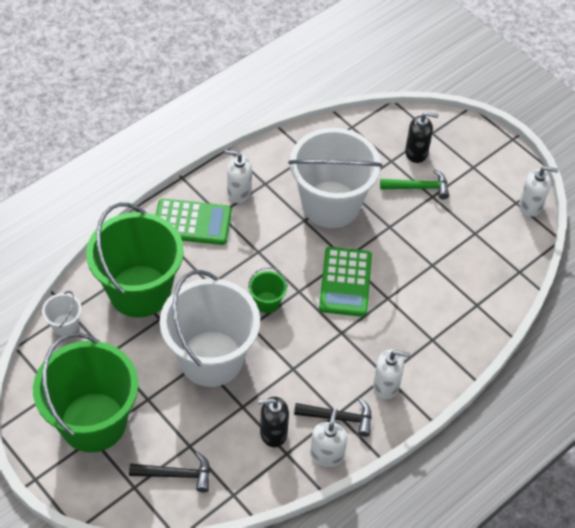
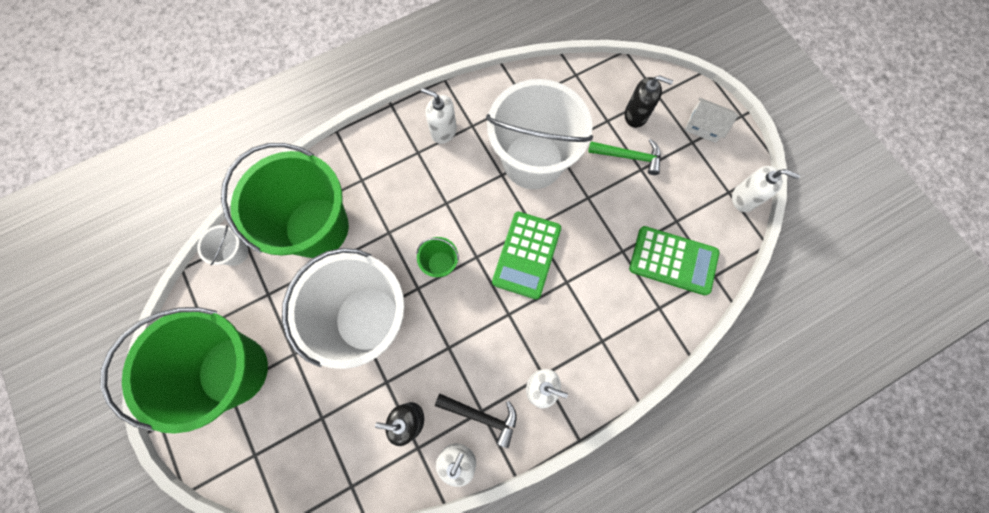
camera: 15 degrees right, 20 degrees up
(176, 474) = (299, 450): black hammer -> none
(192, 222) = (388, 158): green calculator -> green calculator (673, 260)
(480, 153) = (703, 126): none -> white house

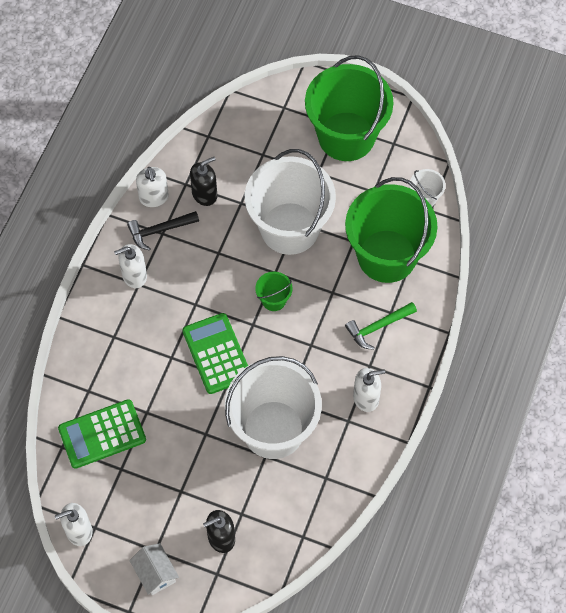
camera: 140 degrees right, 10 degrees down
(629, 156) = (199, 494): green hammer -> green hammer (378, 327)
(703, 126) = (155, 573): white house -> white house turned 75 degrees clockwise

